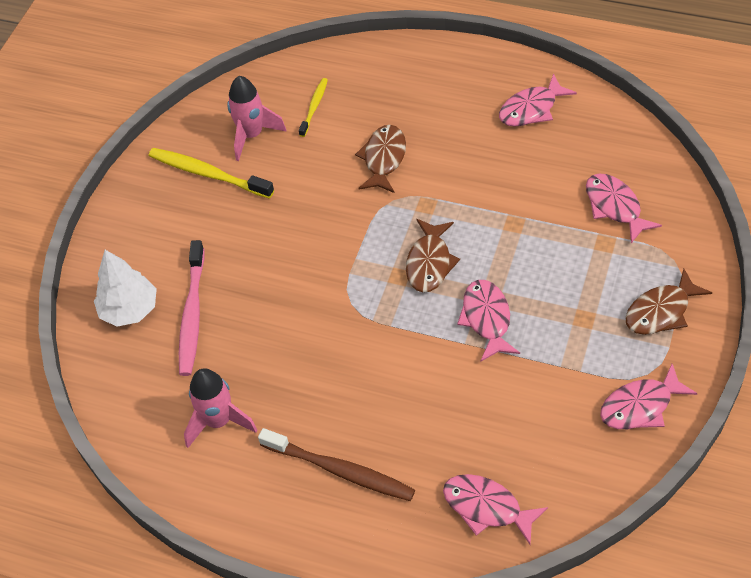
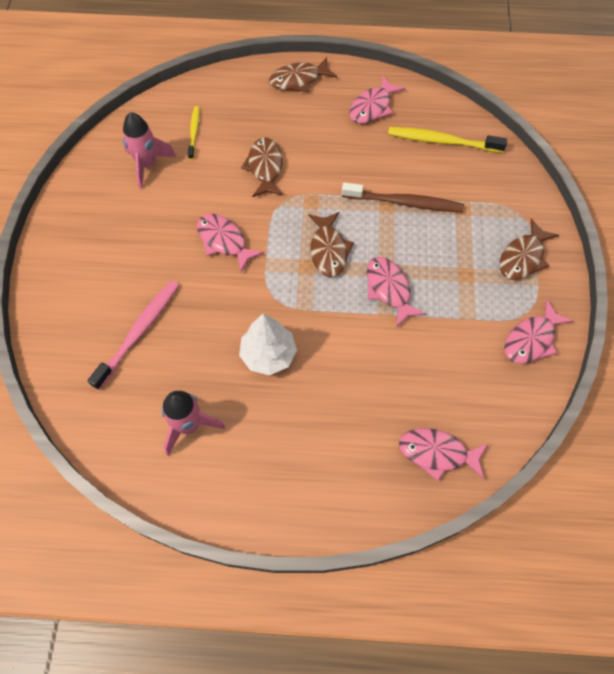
camera: 20 degrees left, 10 degrees up
(130, 310) = (81, 339): white tree -> white tree (268, 355)
(192, 314) = (139, 332): pink toothbrush -> pink toothbrush turned 135 degrees counterclockwise
(208, 174) = (119, 205): yellow toothbrush -> yellow toothbrush (442, 141)
(339, 470) = (306, 447): brown toothbrush -> brown toothbrush (404, 202)
(452, 65) = (298, 80): none -> brown fish
(615, 207) = (461, 177): pink fish -> pink fish (224, 241)

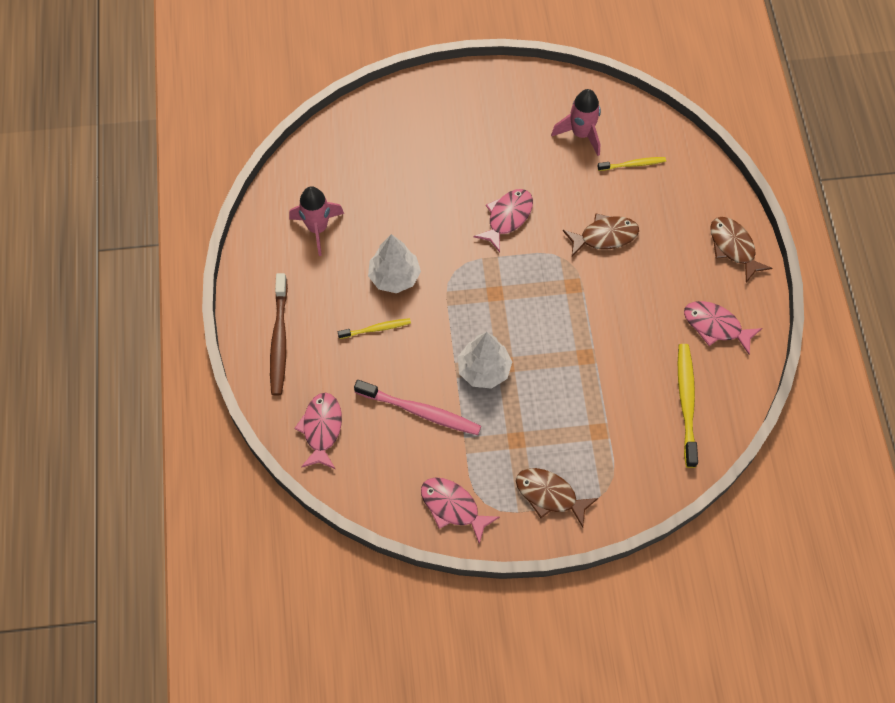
camera: 80 degrees right, 0 degrees up
(139, 332) = (397, 171): pink toothbrush -> pink toothbrush (420, 411)
(327, 382) = (376, 329): none -> yellow toothbrush
(328, 250) = (517, 310): brown fish -> none
(389, 289) = (484, 370): pink fish -> white tree
(404, 202) = (592, 372): brown toothbrush -> brown toothbrush (279, 339)

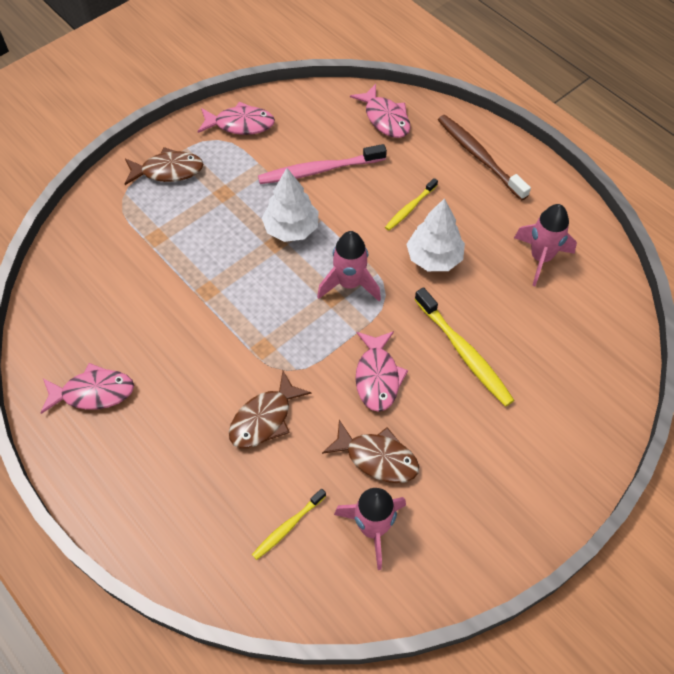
camera: 145 degrees right, 5 degrees down
(474, 295) = (349, 284): none -> pink rocket
(686, 403) = (87, 303): yellow toothbrush -> yellow toothbrush (463, 352)
(733, 247) = (115, 493): brown fish -> brown fish (377, 458)

